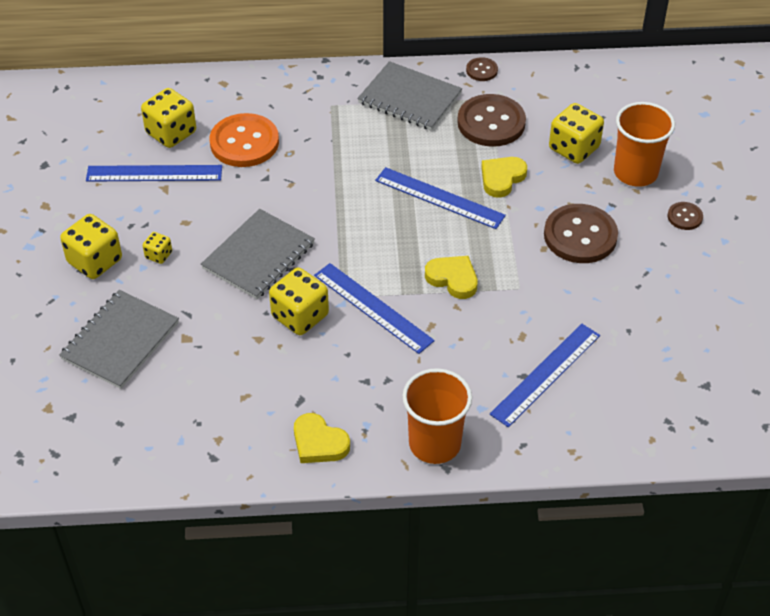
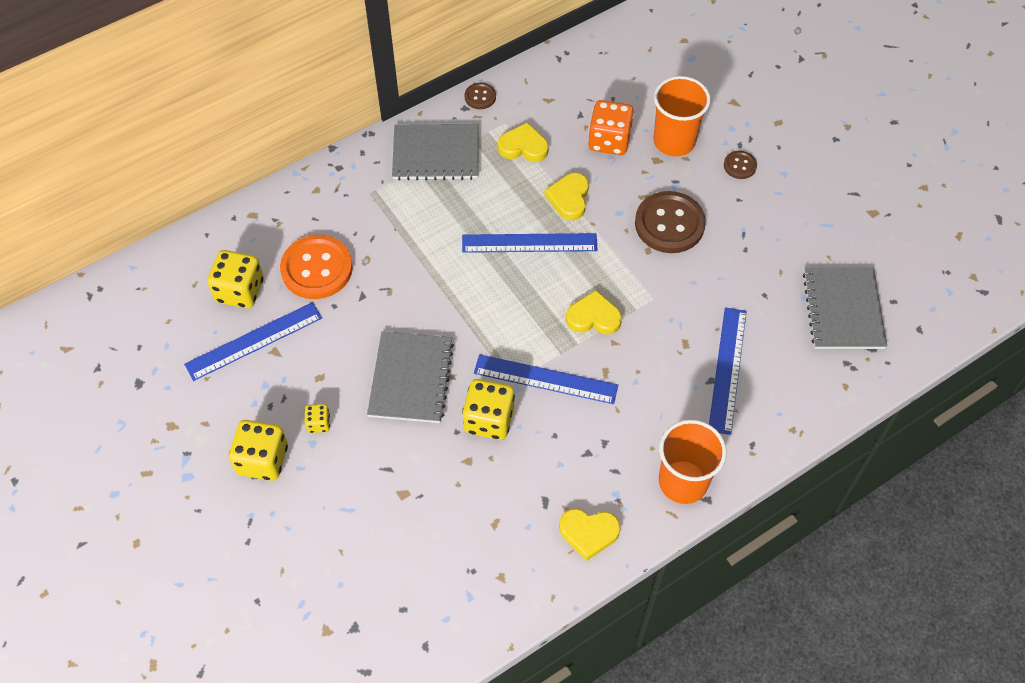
camera: 30 degrees left, 10 degrees up
(120, 341) = (345, 528): grey notebook -> grey notebook (843, 310)
(491, 122) = (523, 147): brown button -> yellow heart
(574, 148) = (609, 141): yellow dice -> orange dice

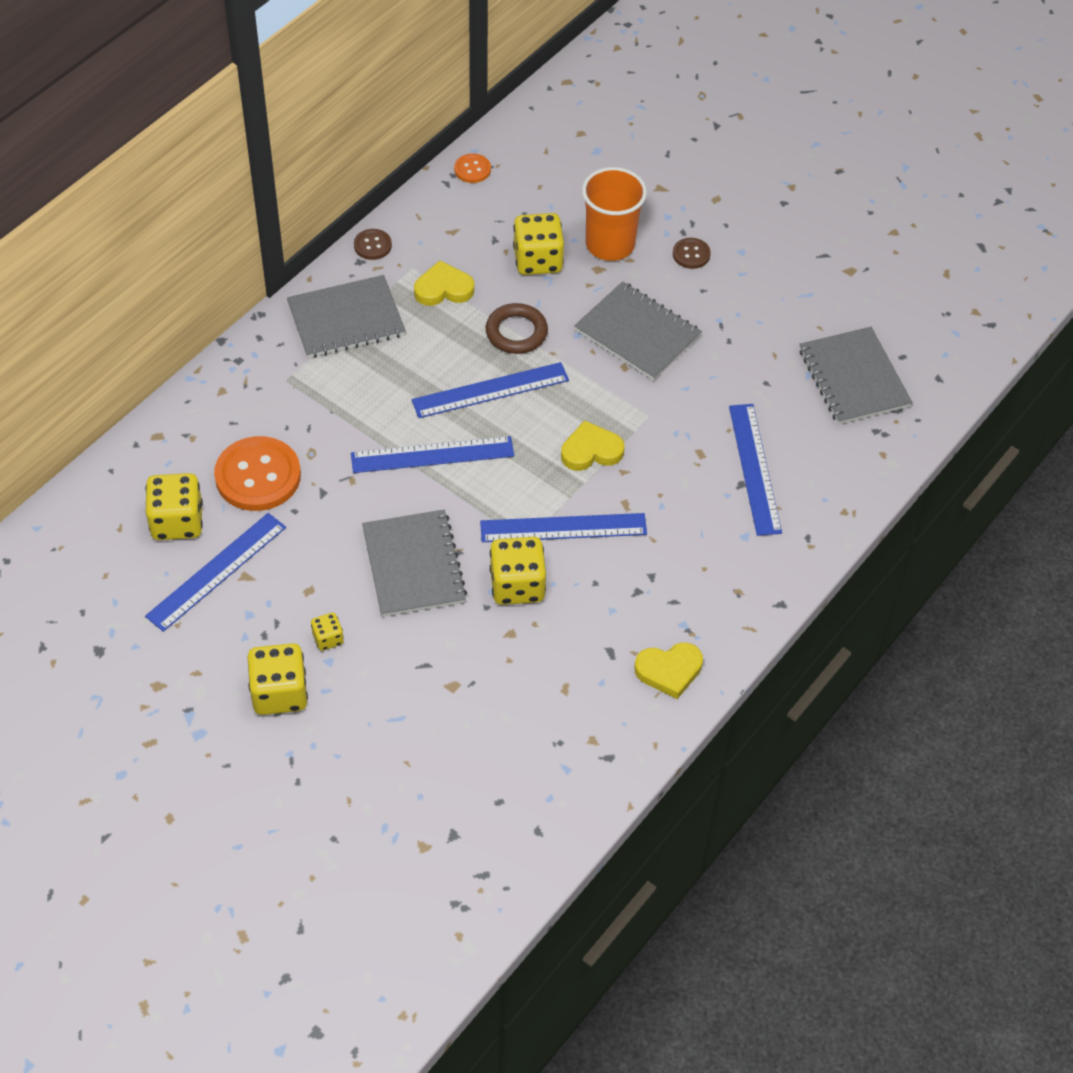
camera: 20 degrees left, 5 degrees down
(461, 286) = (432, 455): none -> blue ruler
(569, 198) = (516, 332): yellow heart -> brown ring
(584, 51) = (472, 169): none -> orange button
(609, 141) = (538, 260): orange dice -> yellow dice
(669, 224) = (637, 333): brown button -> grey notebook
(683, 482) = (749, 593): orange cup -> none

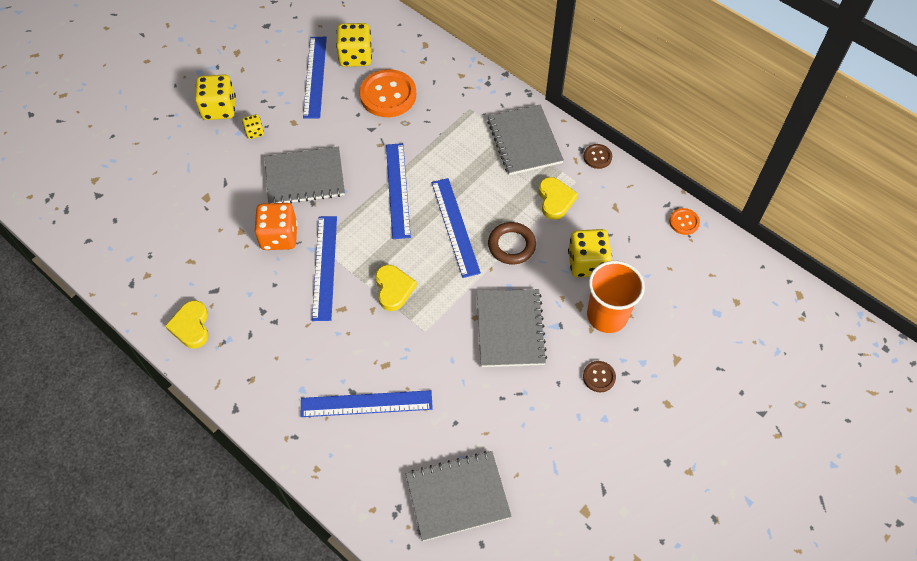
camera: 95 degrees right, 5 degrees up
(216, 571) = (315, 76): blue ruler -> blue ruler turned 45 degrees clockwise
(517, 585) = (279, 236): yellow dice -> orange dice
(637, 333) = (510, 329): grey notebook -> grey notebook turned 45 degrees counterclockwise

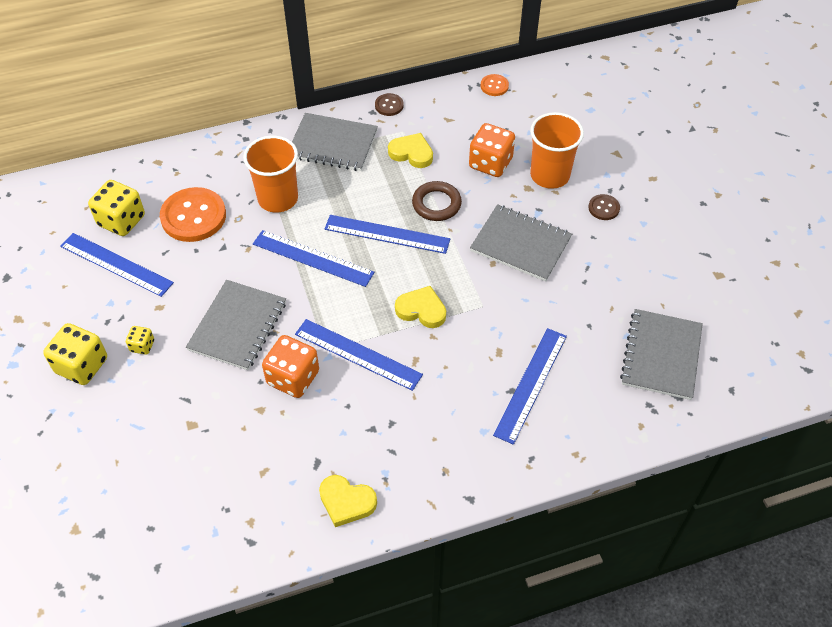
camera: 60 degrees left, 5 degrees down
(441, 136) = (278, 198): none -> orange cup
(587, 263) = (490, 163): yellow dice -> orange dice

